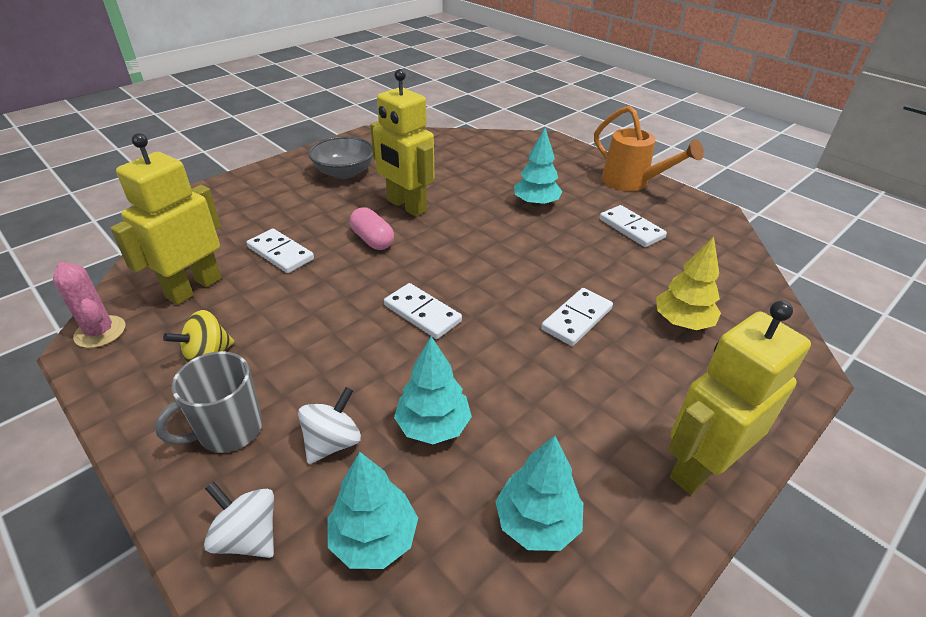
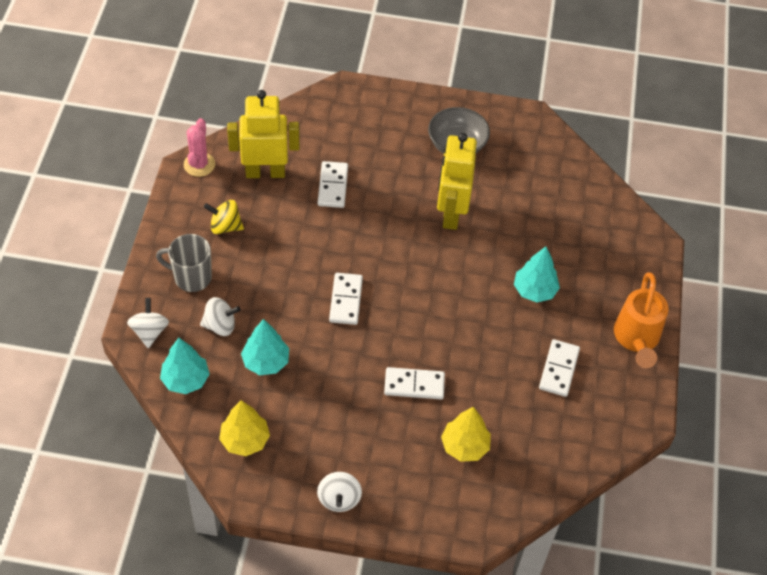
camera: 50 degrees right, 15 degrees up
(372, 240) = (392, 223): pink capsule -> none
(537, 522) = (245, 440): turquoise tree -> yellow tree
(700, 467) = (339, 499): yellow robot -> white spinning top

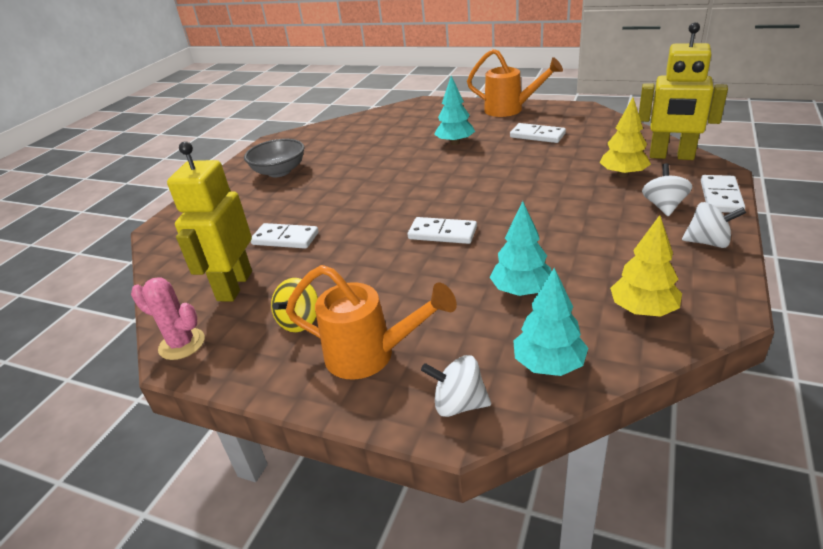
camera: 70 degrees left, 20 degrees down
(191, 277) = (371, 355): grey mug -> orange watering can
(220, 325) = (460, 328): white spinning top -> white spinning top (663, 206)
(414, 385) = (554, 197): white domino -> white domino (721, 197)
(451, 213) = (356, 176): yellow robot -> yellow robot (671, 156)

